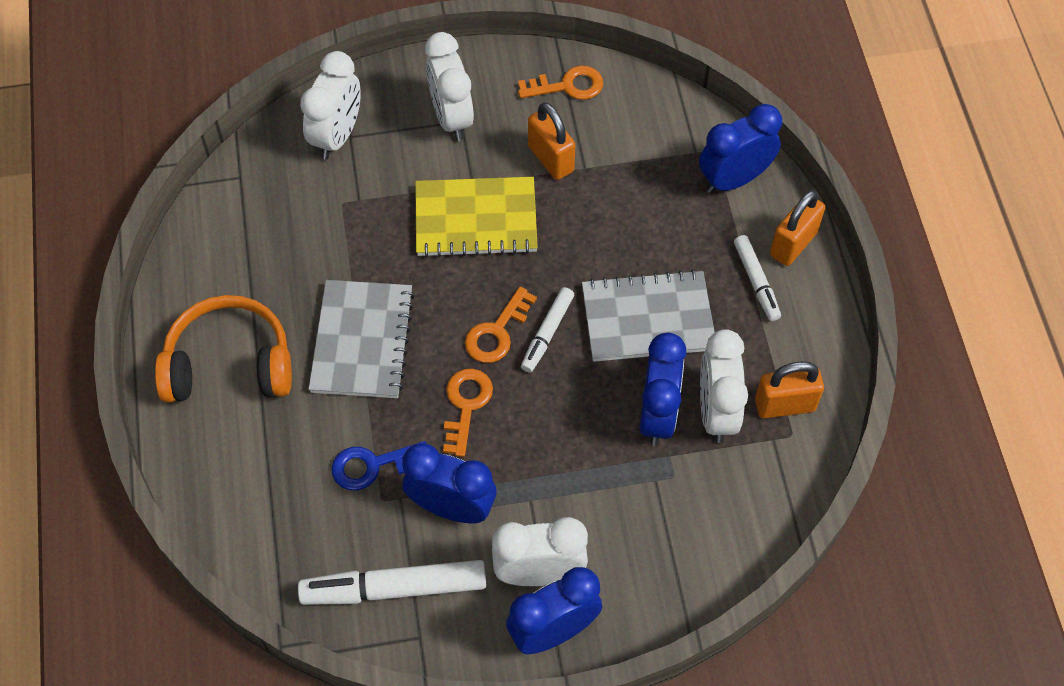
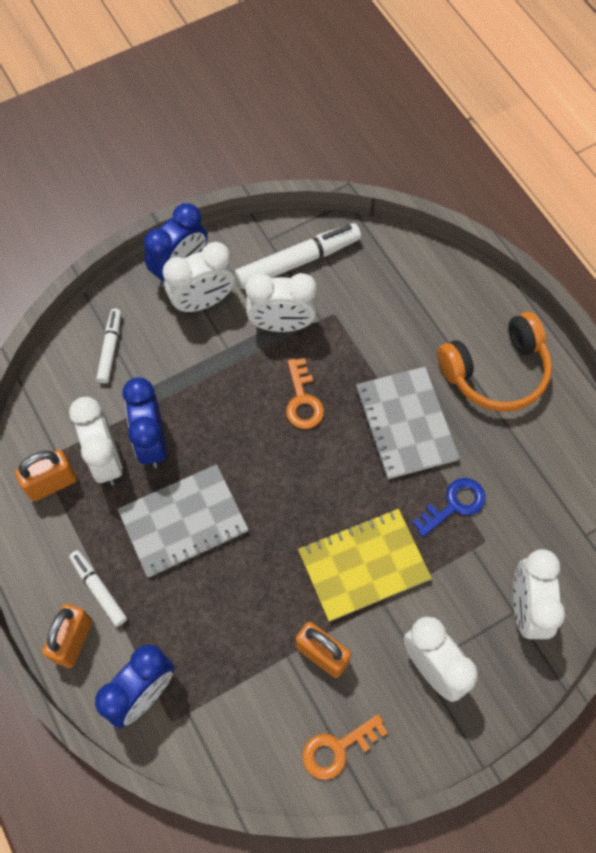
camera: 160 degrees right, 5 degrees up
(372, 465) = (351, 334): blue key -> blue key (454, 505)
(451, 507) = (282, 324): blue clock -> white clock
(497, 332) = (303, 467): orange key -> none
(547, 333) = (262, 480): white marker -> white marker (110, 349)

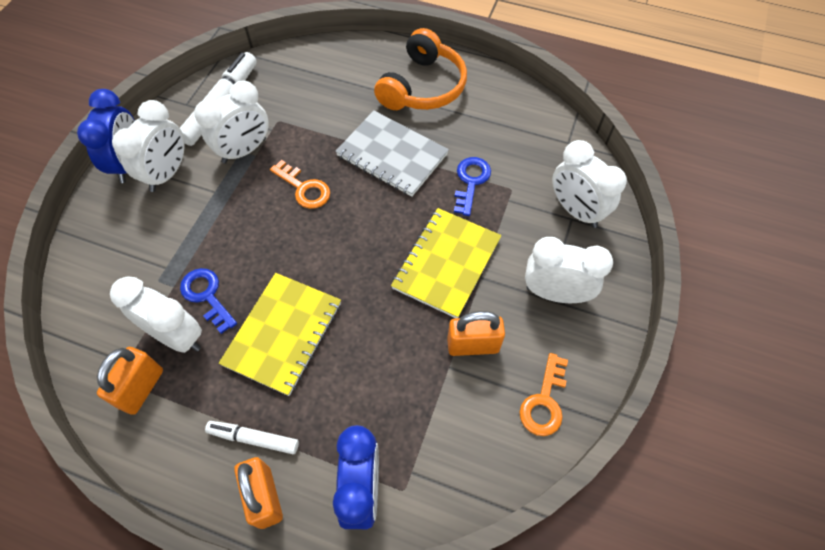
camera: 40 degrees left, 5 degrees down
(110, 349) = (113, 254): white marker -> none
(152, 442) = (207, 296): blue clock -> blue key
(183, 522) = (283, 334): grey notebook -> yellow notebook

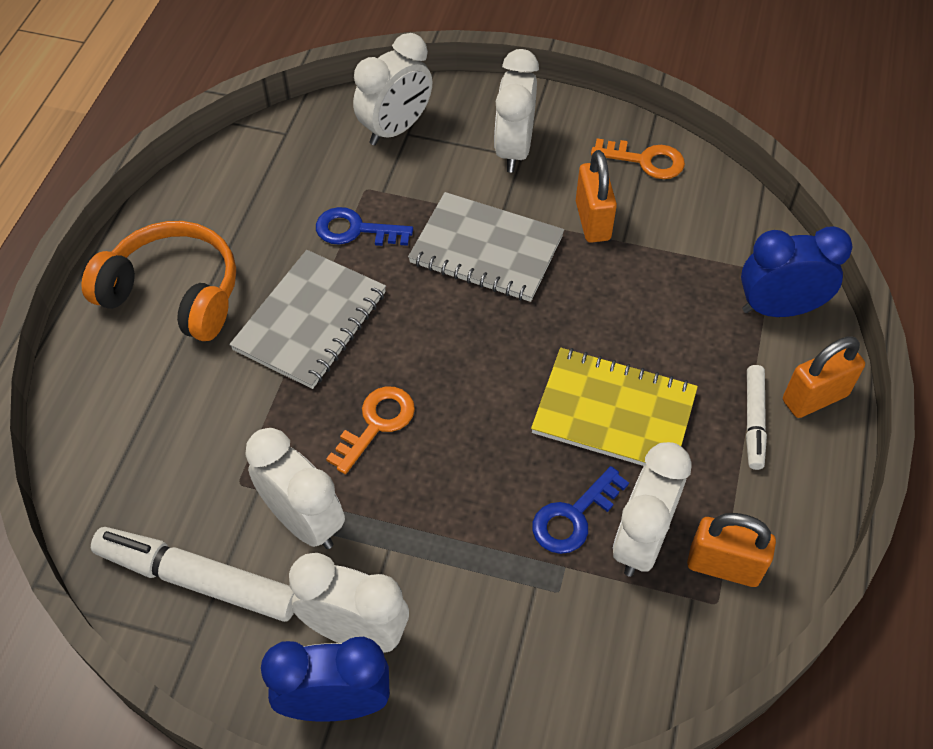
camera: 95 degrees left, 5 degrees down
(446, 263) = (486, 250): yellow notebook -> grey notebook

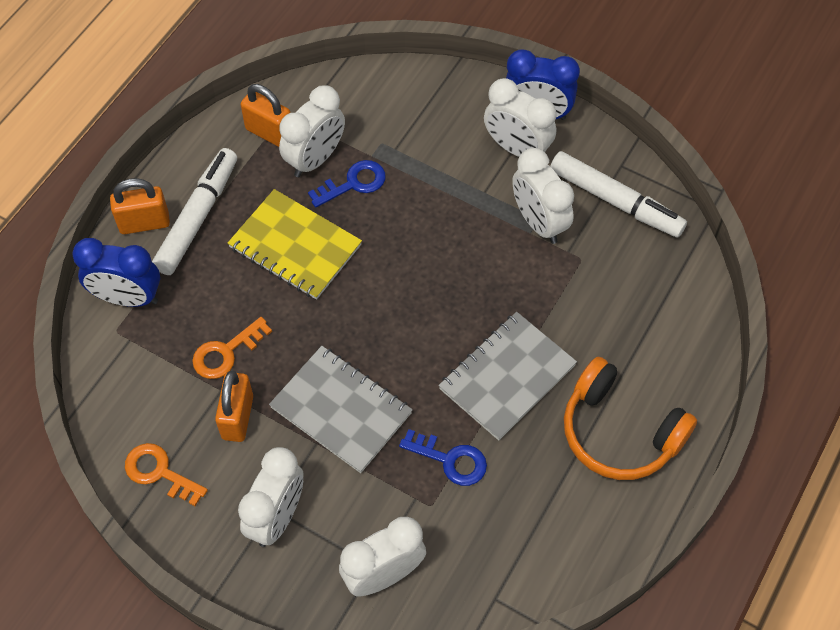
camera: 165 degrees left, 5 degrees up
(376, 424) = (472, 278): orange key -> orange key (226, 352)
(754, 421) = (198, 217): white marker -> white marker, size x1.73

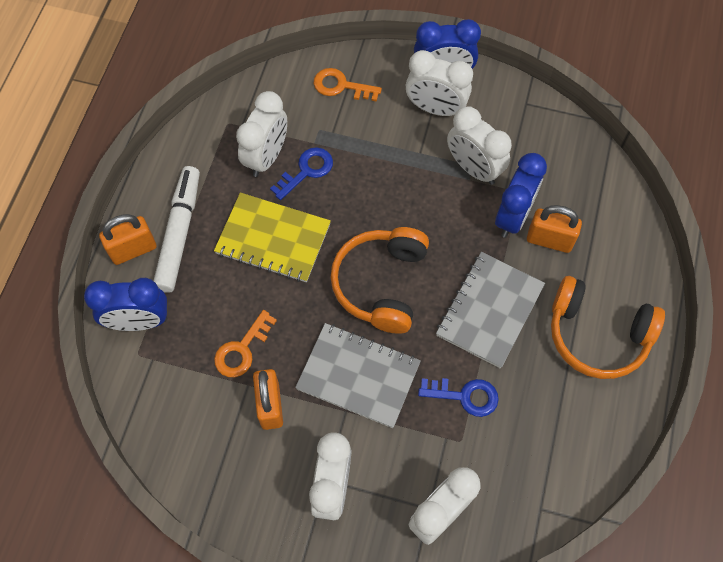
camera: 15 degrees left, 5 degrees up
(159, 472) = (216, 474): orange key -> orange key (341, 86)
(269, 133) = (219, 143): orange padlock -> orange padlock (549, 240)
(397, 321) = (381, 284): none -> orange headphones
(566, 283) = (513, 216): none -> blue clock
(615, 201) = (531, 135): white marker -> none

